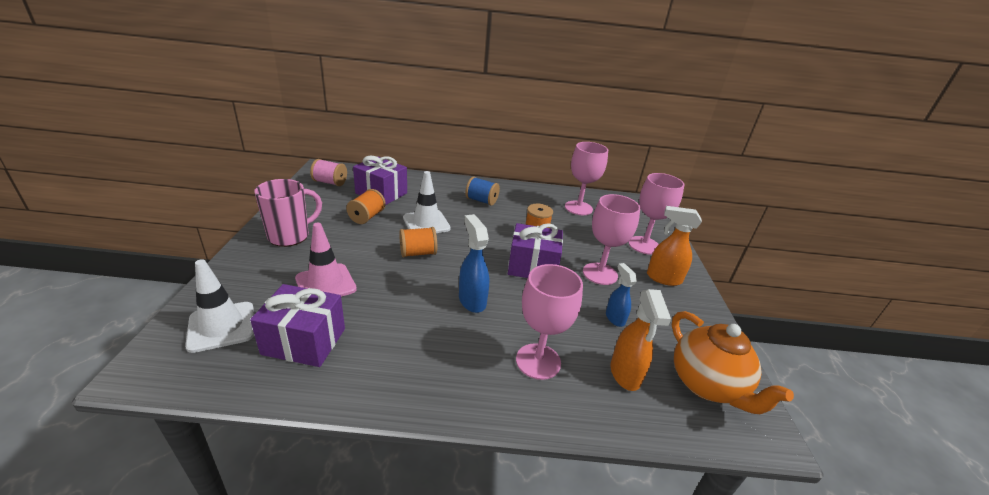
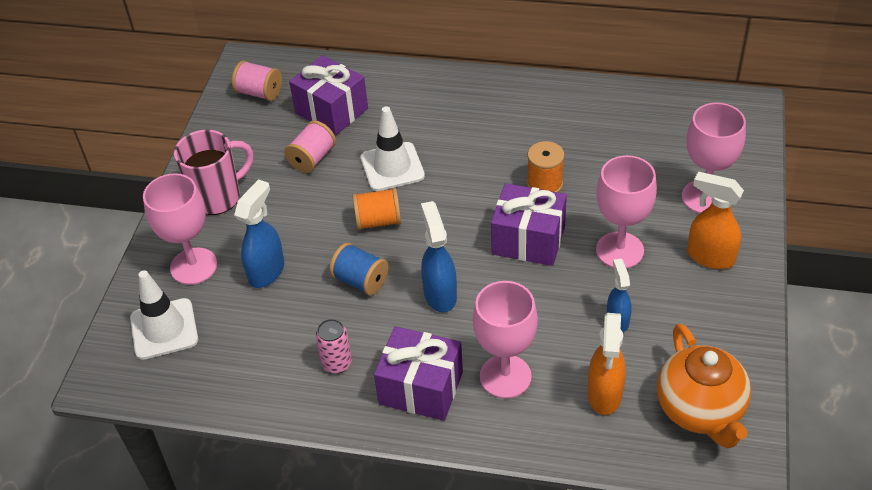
camera: 15 degrees right, 15 degrees up
(304, 341) = (250, 348): purple gift -> purple gift (421, 388)
(326, 284) = (267, 271): pink traffic cone -> blue spray bottle
(367, 217) = (312, 159): orange spool -> pink spool
(386, 353) = (337, 363): none -> pink can
(481, 201) = (476, 118): blue spool -> blue spool (361, 281)
(578, 208) = (625, 125): pink goblet -> pink goblet (193, 266)

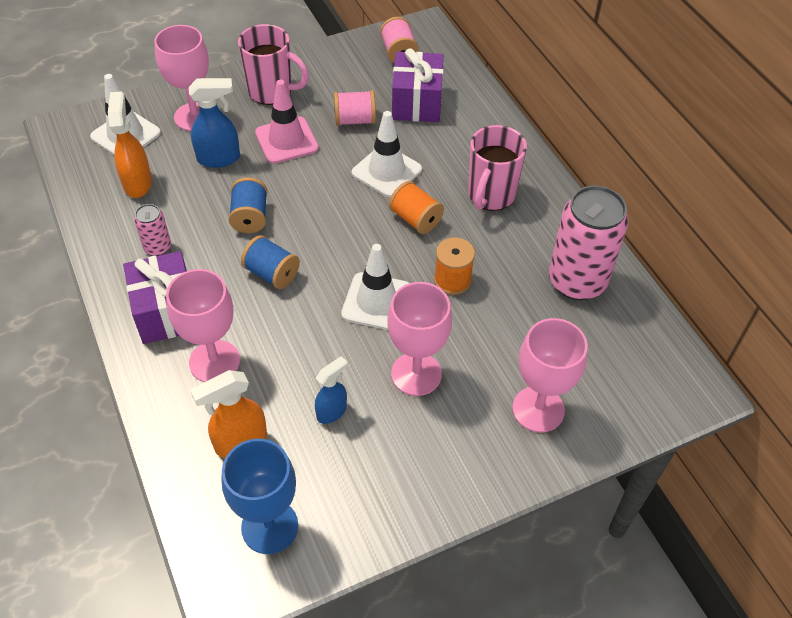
camera: 50 degrees right, 5 degrees up
(291, 214) = (286, 140): none -> pink traffic cone
(378, 221) = (320, 194): orange spool -> orange spool (415, 219)
(440, 294) = (272, 273): blue spray bottle -> blue spool
(477, 119) = (490, 195): none -> pink mug
(528, 240) = (376, 302): purple gift -> white traffic cone
(605, 115) = (577, 281): none -> pink can
(700, 410) = (269, 526): orange teapot -> blue goblet
(709, 257) = (463, 449): orange spray bottle -> orange spray bottle (137, 183)

